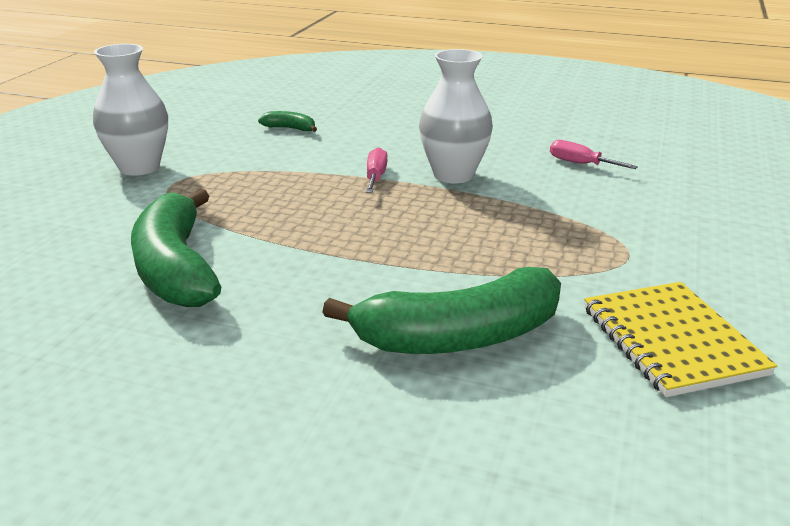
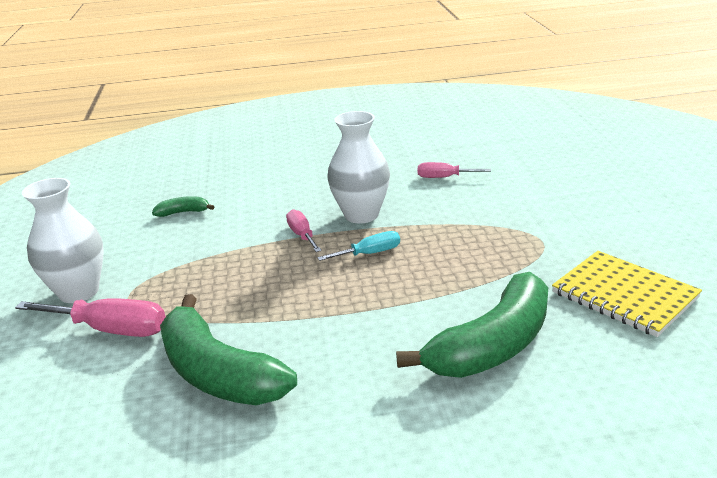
camera: 25 degrees left, 0 degrees up
(131, 204) = (111, 329): none -> pink screwdriver
(424, 211) = (370, 253): none -> turquoise screwdriver

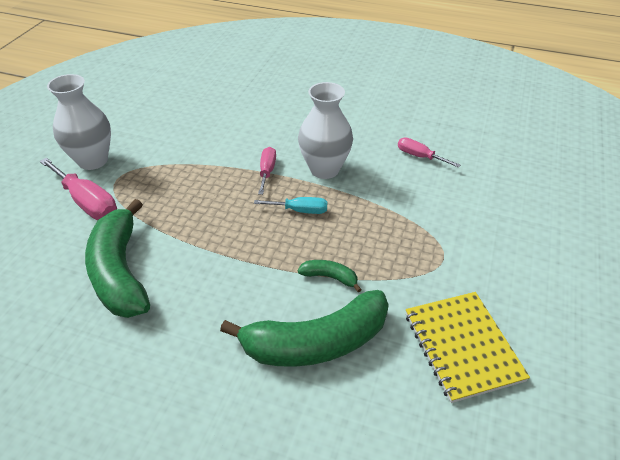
camera: 25 degrees right, 15 degrees up
(183, 212) = (205, 115): green banana -> green banana (330, 277)

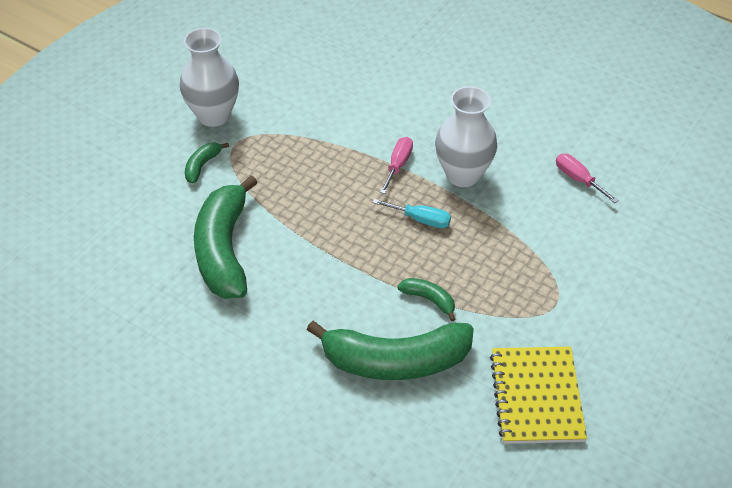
camera: 15 degrees right, 5 degrees up
(87, 202) = (202, 166): pink screwdriver -> green banana

